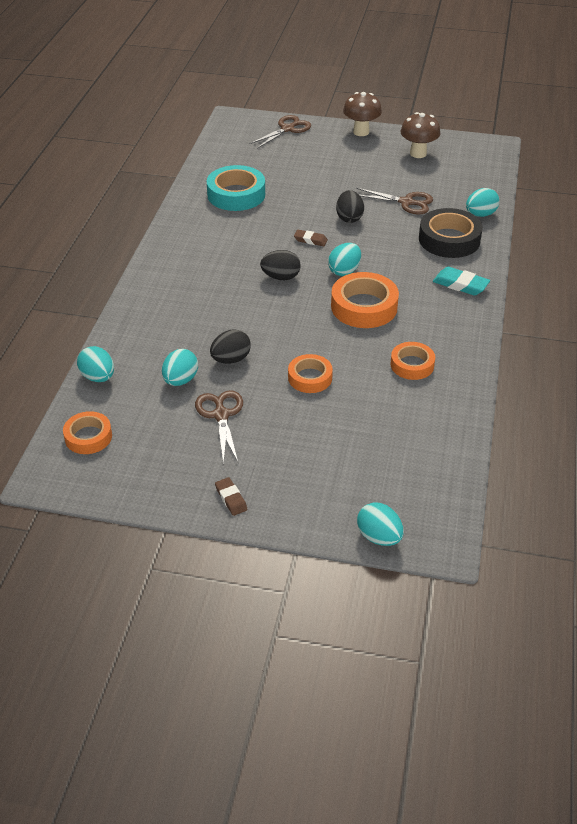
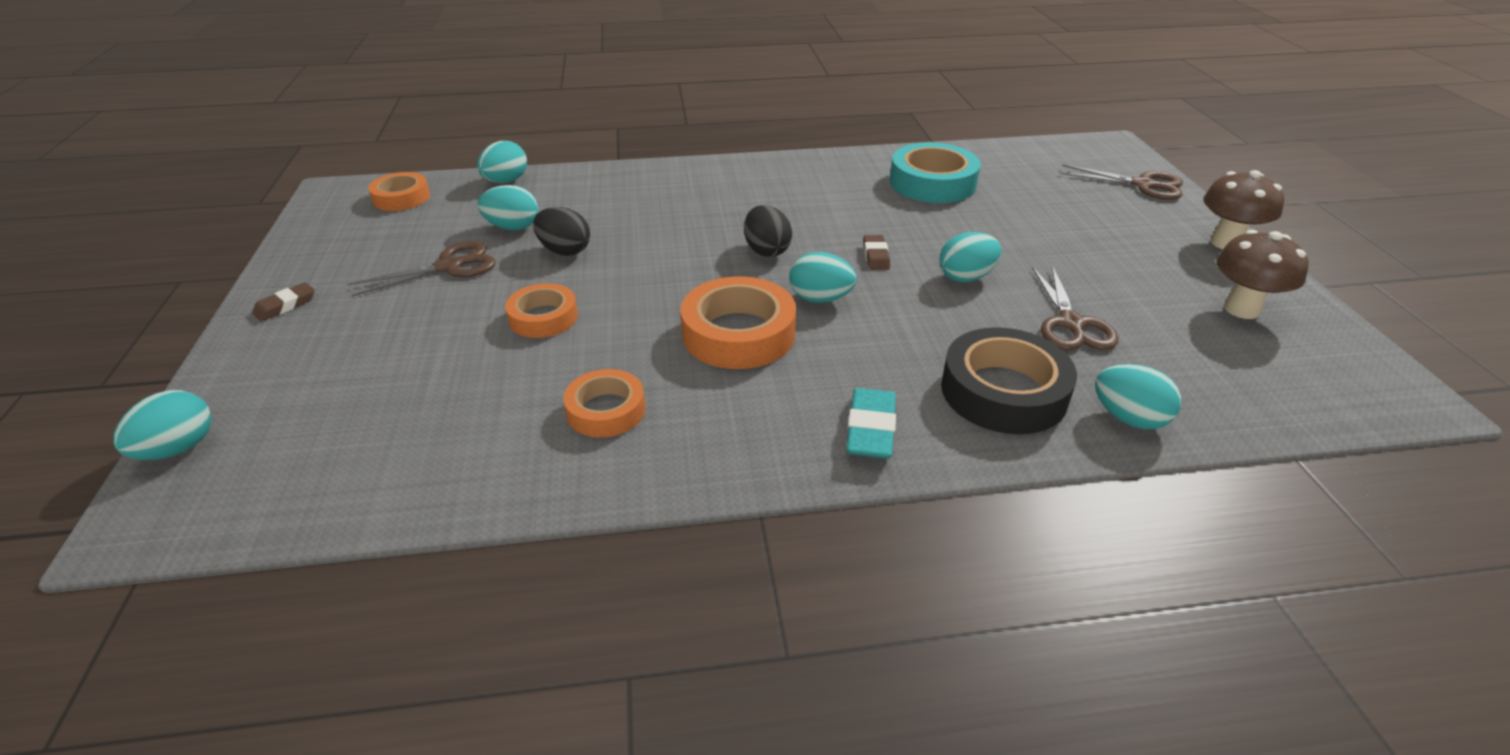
camera: 70 degrees right, 5 degrees down
(349, 218) = (966, 277): black egg -> turquoise egg

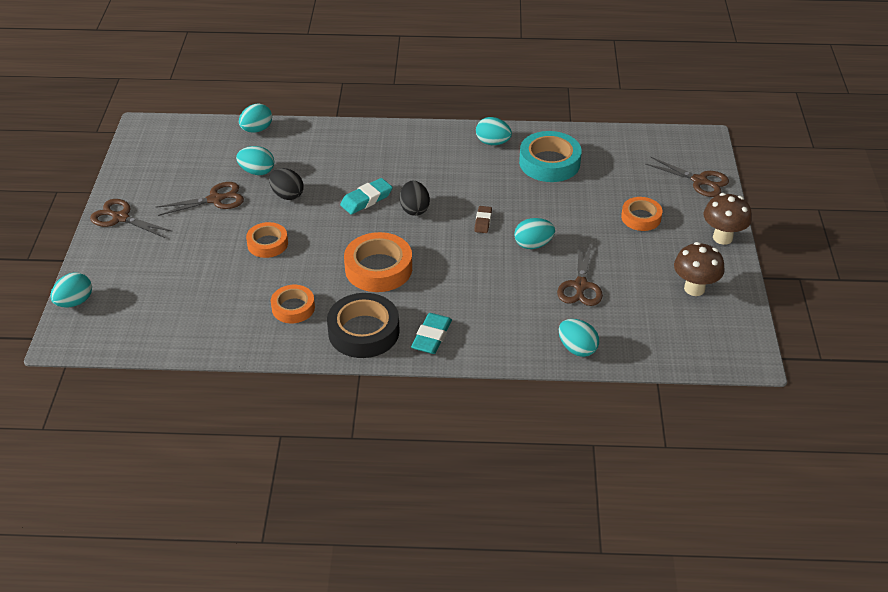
camera: 10 degrees right, 5 degrees up
(285, 306) = (120, 218): brown eraser -> brown scissors
(401, 198) = (187, 138): orange tape -> orange tape (641, 218)
(689, 246) = (366, 199): none -> turquoise eraser
(820, 299) = (435, 250): turquoise egg -> turquoise egg (493, 143)
(1003, 391) = (516, 324): black tape -> black tape (363, 331)

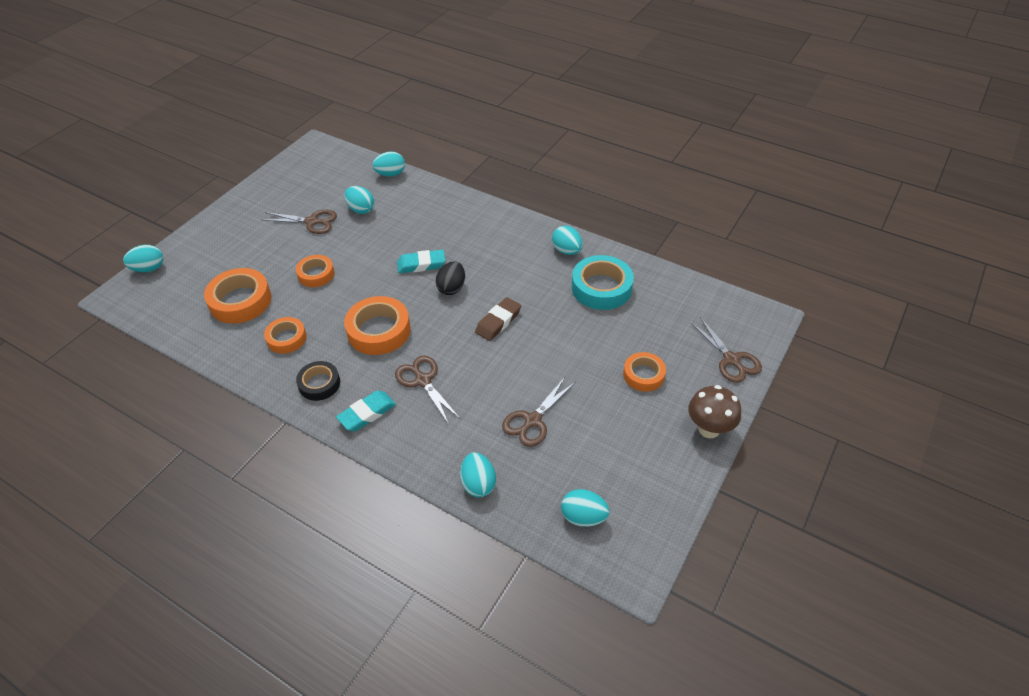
camera: 30 degrees right, 5 degrees up
(120, 218) = (236, 212): brown scissors -> brown scissors (423, 380)
(211, 294) = (240, 301): none -> orange tape
(287, 195) = (365, 237): black egg -> none
(363, 331) = (319, 384): black tape -> black tape, size x0.62
(483, 221) = (498, 322): brown eraser -> brown eraser, size x1.57
(533, 244) = (523, 361): turquoise egg -> turquoise egg (583, 517)
(694, 288) = (638, 471): brown mushroom -> none

